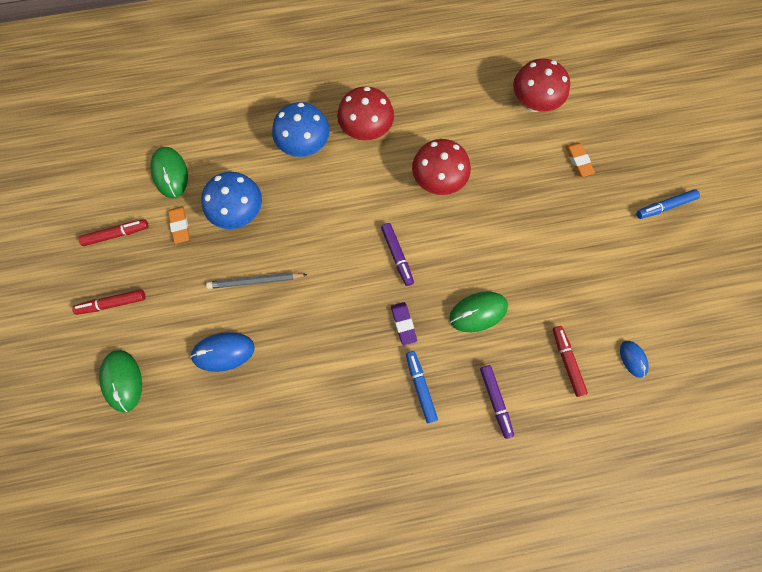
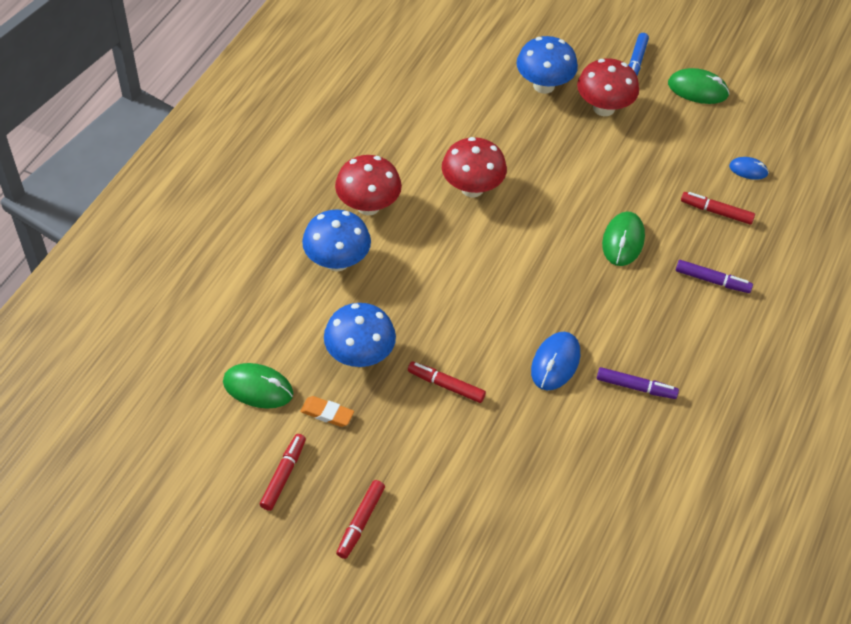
camera: 55 degrees left, 20 degrees down
(122, 381) = (455, 559): green mouse -> green mouse (697, 89)
(223, 352) = (497, 454): blue mouse -> blue mouse (555, 363)
(255, 281) = (446, 385): grey pencil -> red marker
(397, 255) = (518, 263): purple marker -> purple marker (635, 387)
(403, 324) = (588, 299): purple eraser -> none
(420, 387) = (658, 324): blue marker -> none
(533, 103) = (460, 77): red mushroom -> red mushroom (604, 108)
(578, 161) = (544, 85): orange eraser -> blue mushroom

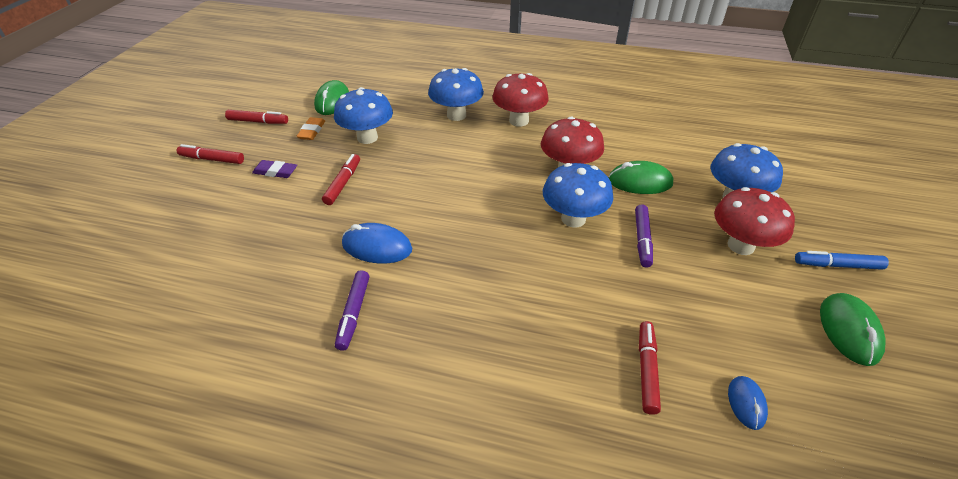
camera: 80 degrees right, 10 degrees down
(406, 452) = (275, 172): none -> purple eraser
(547, 206) = (573, 219): none -> blue mushroom
(623, 241) = (554, 282): green mouse -> green mouse (640, 182)
(712, 280) = (529, 375): purple marker -> purple marker (642, 239)

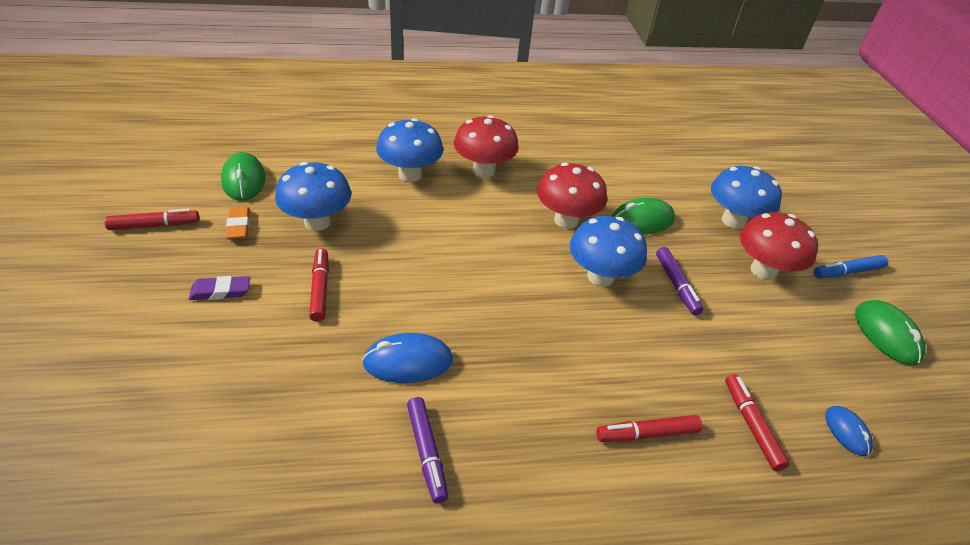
camera: 25 degrees left, 0 degrees up
(212, 159) = (118, 292): red marker -> red marker (647, 434)

